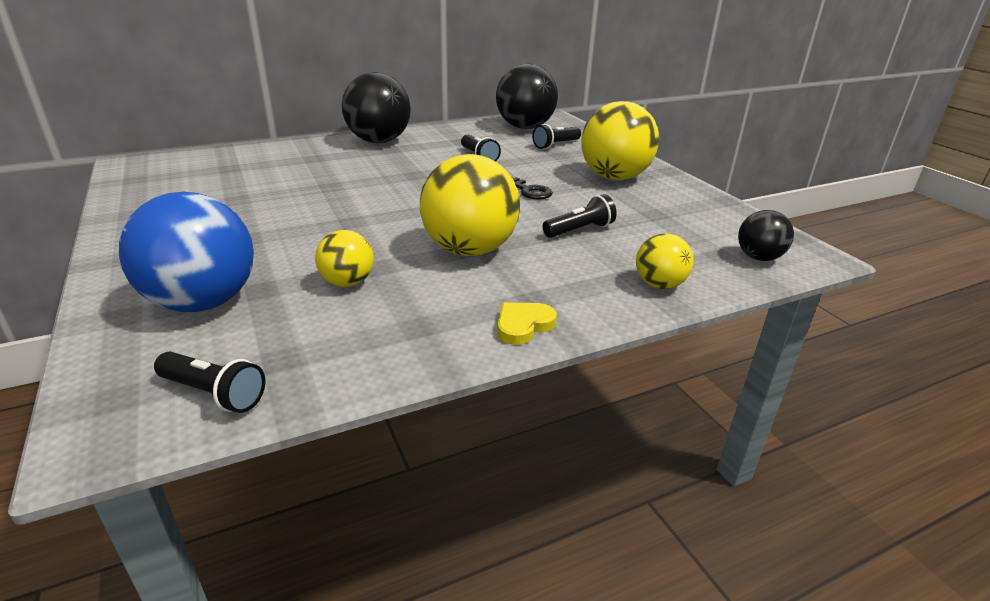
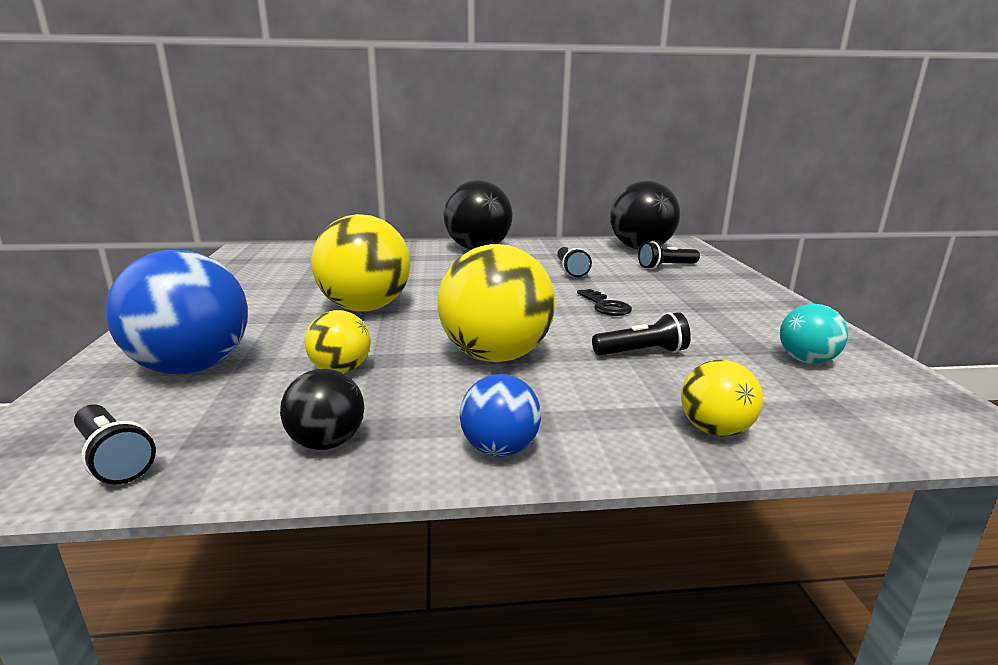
camera: 20 degrees right, 10 degrees down
(523, 325) = (499, 449): yellow heart -> blue ball
(614, 177) = (720, 303): yellow ball -> yellow ball (365, 308)
(694, 220) = (806, 361): none -> turquoise ball
(758, 257) = (887, 418): black ball -> black ball (327, 443)

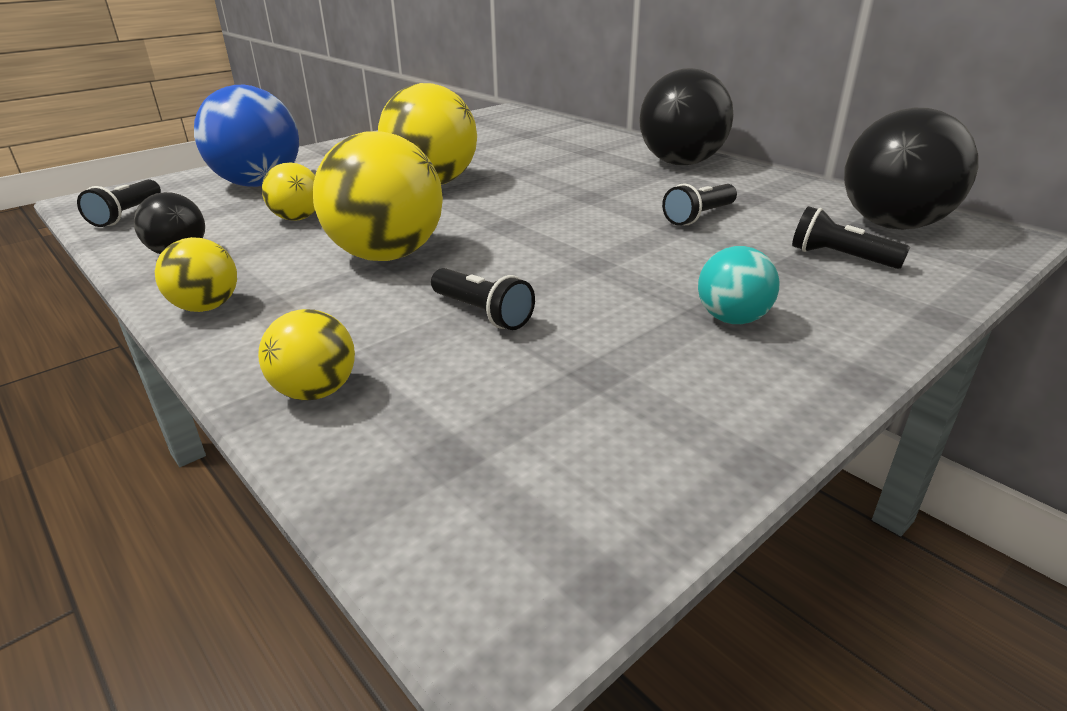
camera: 55 degrees right, 10 degrees up
(499, 449) = (207, 307): blue ball -> yellow ball
(605, 306) = (603, 262): black key -> none
(806, 361) = (598, 420): turquoise ball -> turquoise ball (732, 319)

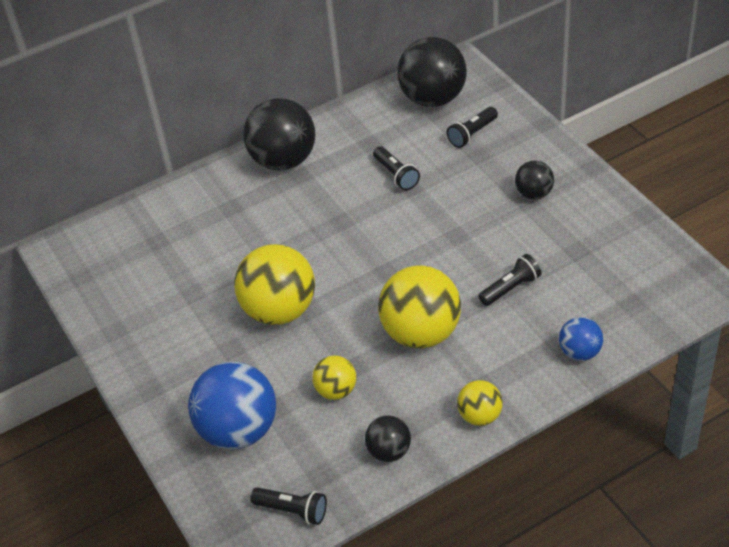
camera: 75 degrees left, 15 degrees up
(316, 391) = (579, 352): yellow ball -> blue ball
(732, 319) = (534, 194): turquoise ball -> black ball

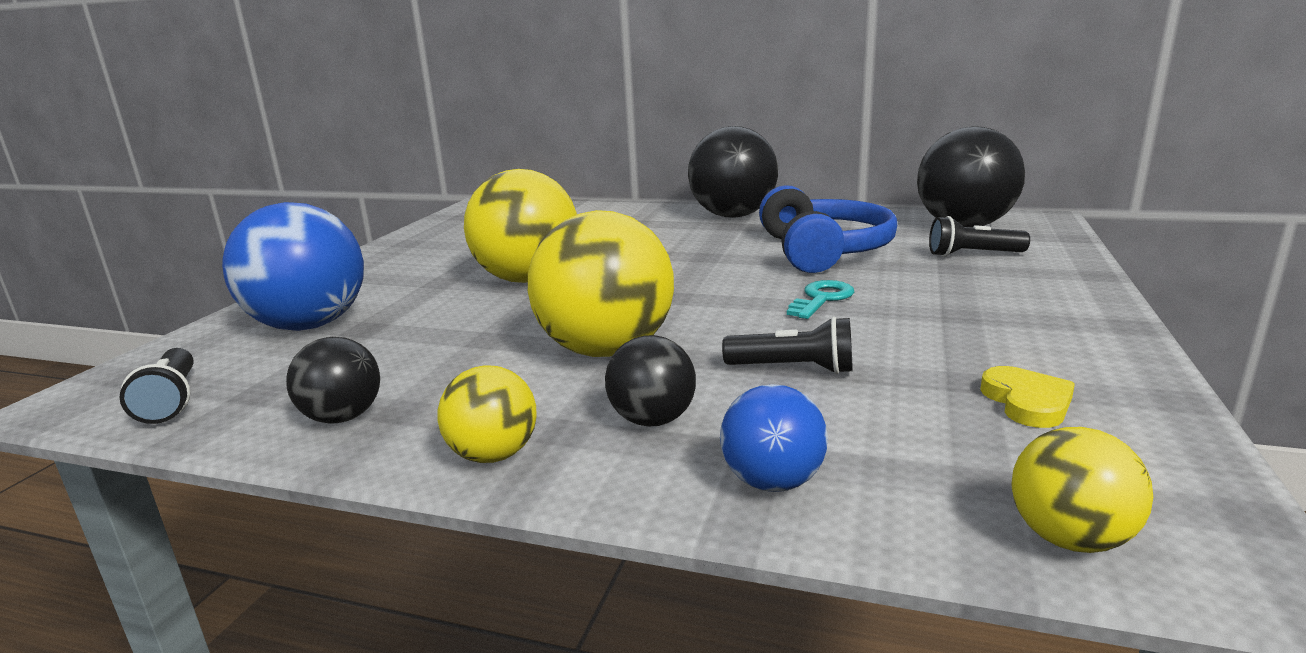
camera: 45 degrees right, 25 degrees down
(336, 390) = (432, 345): yellow ball -> yellow ball (1069, 538)
(396, 175) = (823, 251): black flashlight -> blue headphones
(455, 226) = (822, 299): none -> turquoise key
(534, 194) = (984, 314): black ball -> black ball (652, 420)
(605, 250) = (1027, 402): none -> yellow heart

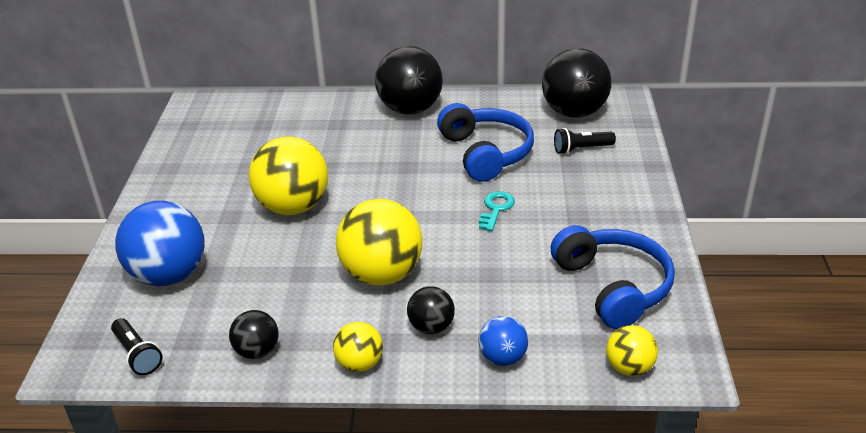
camera: 15 degrees left, 15 degrees up
(794, 368) = (494, 276): black flashlight -> none
(1027, 402) = (613, 286): yellow heart -> blue headphones

